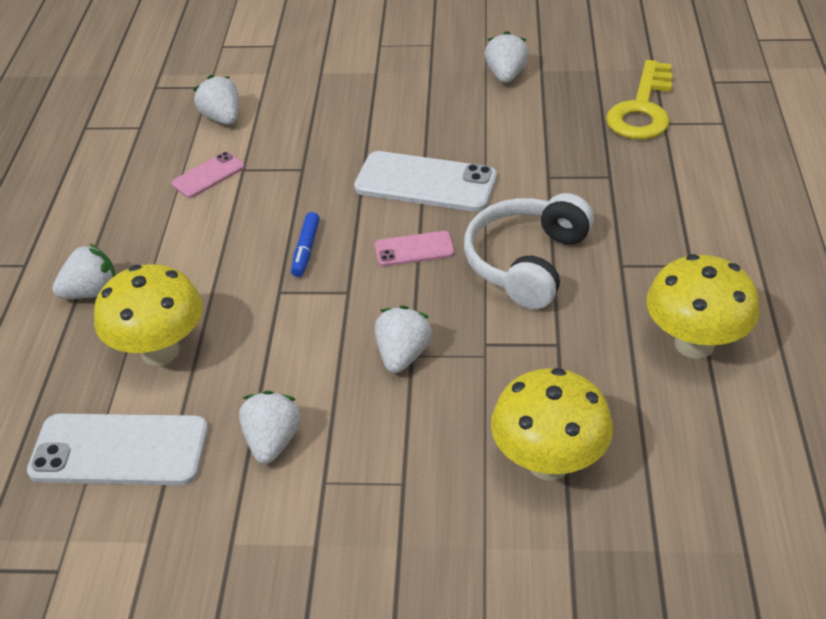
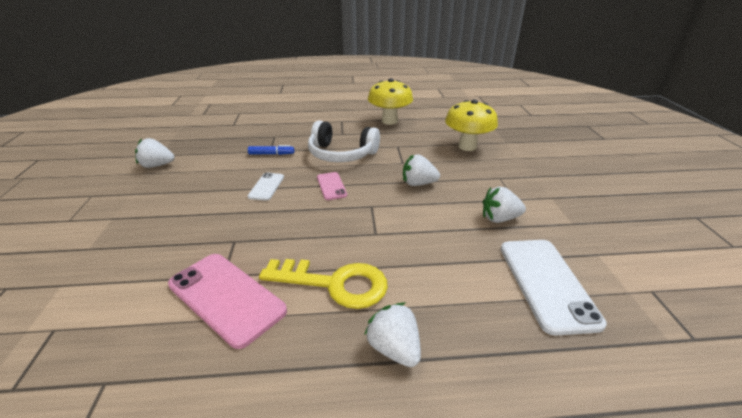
camera: 100 degrees left, 10 degrees down
(160, 351) = (449, 282): yellow mushroom -> none
(208, 175) = (226, 297): pink phone -> pink phone, size x1.88
(222, 118) = (128, 305): white strawberry -> none
(306, 250) = (332, 227): blue marker -> blue marker (271, 154)
(425, 183) = (266, 186): white phone -> white phone, size x0.53
(642, 109) = (218, 129): yellow key -> yellow key (335, 284)

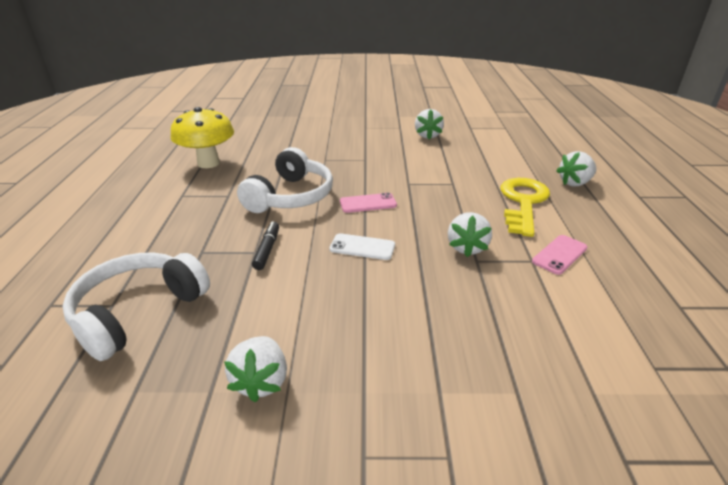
camera: 85 degrees left, 0 degrees up
(224, 131) = (138, 312): none -> white headphones
(226, 297) = (559, 254): pink phone -> pink phone, size x0.53
(271, 154) = (267, 250): blue marker -> black marker
(418, 183) = (370, 159): white strawberry -> white strawberry (467, 247)
(467, 146) = (301, 131): yellow mushroom -> none
(546, 283) = (497, 133): white phone -> none

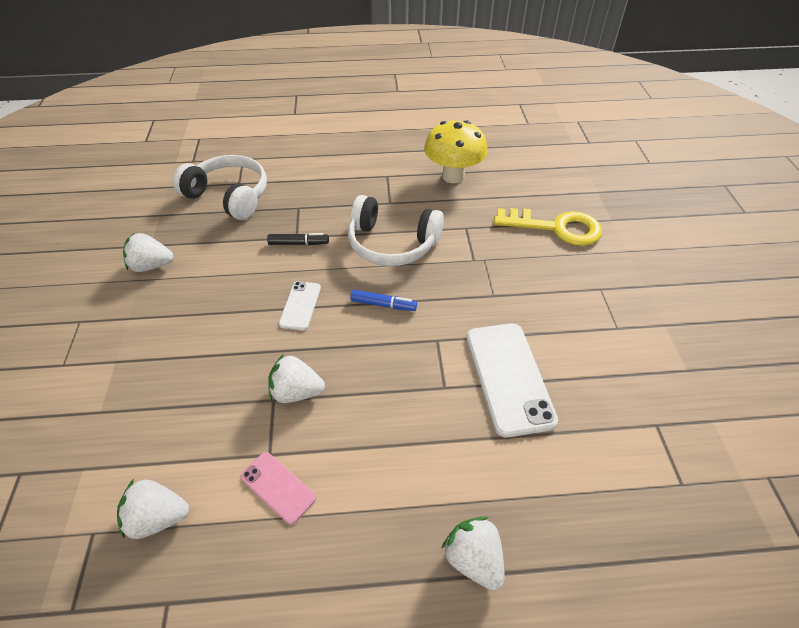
camera: 85 degrees right, 15 degrees up
(368, 203) = (383, 304): pink phone -> blue marker
(427, 135) = (597, 362): white strawberry -> white strawberry (158, 518)
(442, 161) = (508, 377): none -> white phone
(523, 202) = (401, 467): yellow key -> yellow key (556, 228)

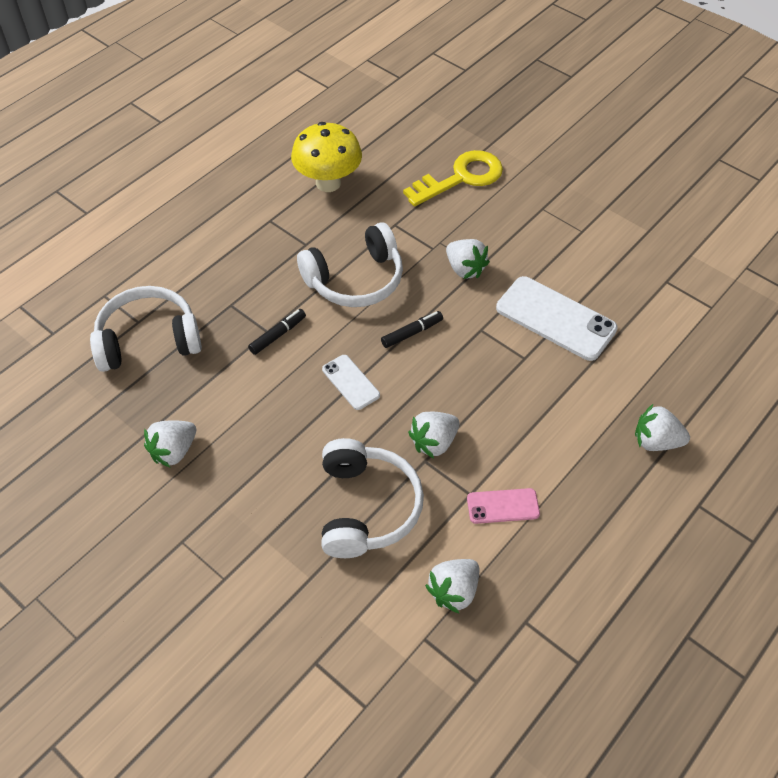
camera: 45 degrees left, 5 degrees up
(194, 396) = (365, 507): none -> white headphones
(383, 304) = (412, 333): blue marker -> black marker
(479, 289) = (465, 269): none -> white strawberry

